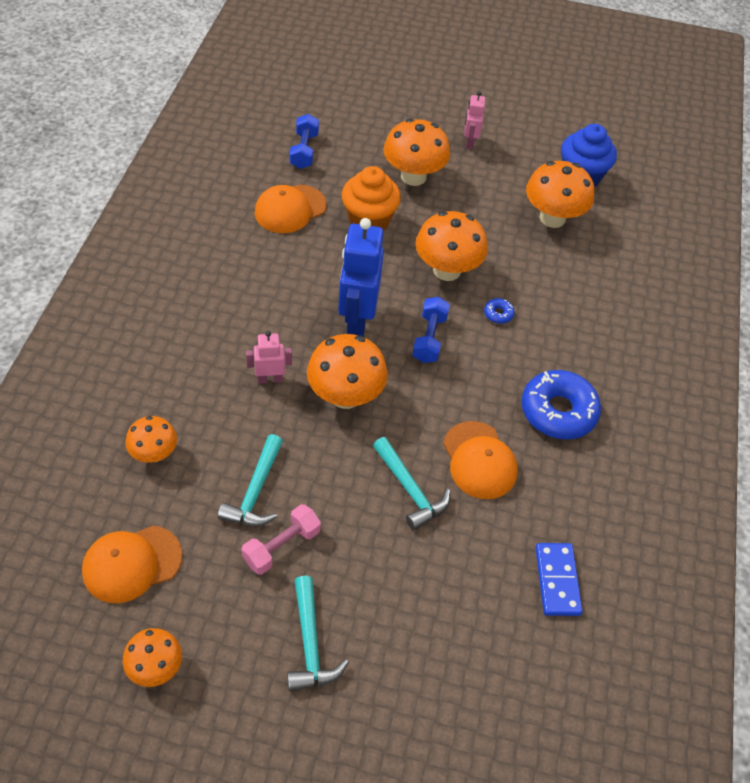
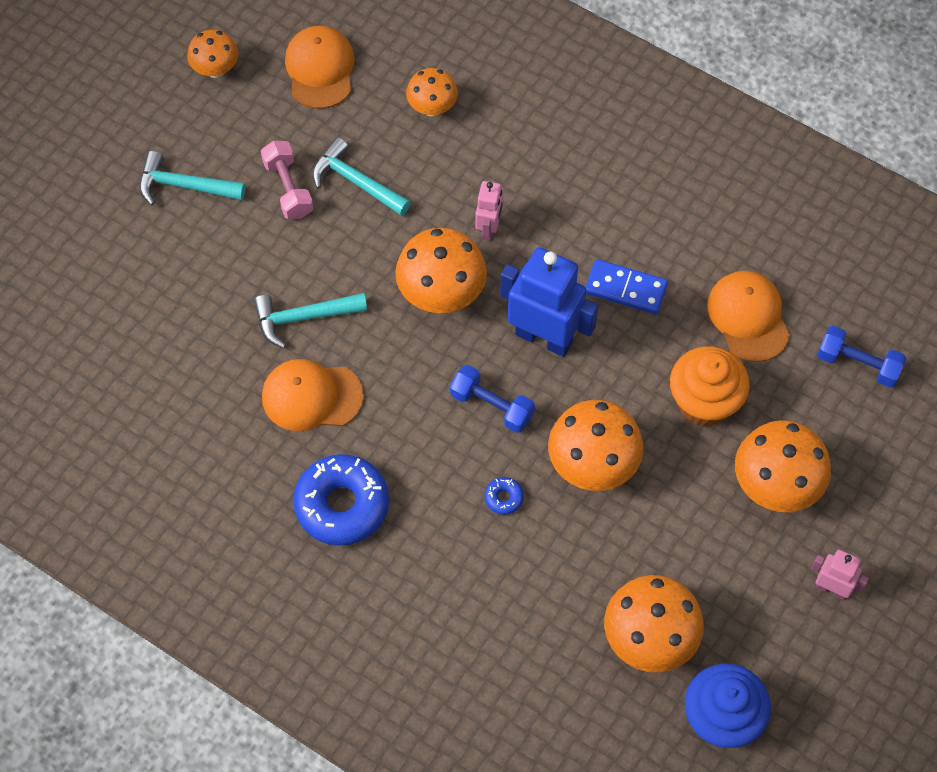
camera: 115 degrees right, 10 degrees up
(557, 580) = (150, 414): blue domino -> blue domino (625, 288)

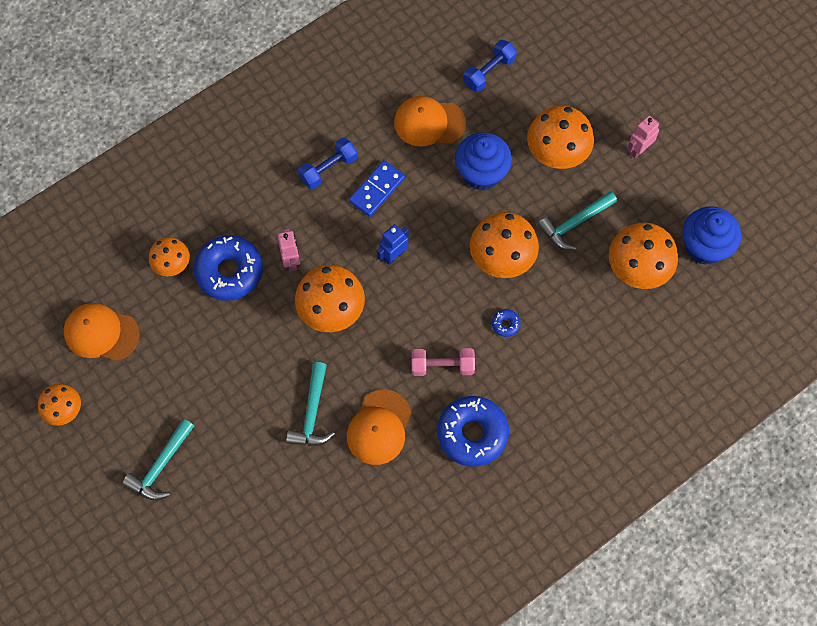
camera: 70 degrees left, 5 degrees up
(288, 188) = (197, 389): pink dumbbell -> pink dumbbell (442, 366)
(356, 181) = (212, 339): turquoise hammer -> turquoise hammer (574, 223)
(448, 168) = (229, 271): none -> blue donut
(489, 228) = (291, 261): pink robot -> pink robot turned 45 degrees clockwise
(491, 406) = (433, 308): blue dumbbell -> blue dumbbell (328, 169)
(544, 338) = (393, 255): blue robot -> blue robot, size x0.52
(704, 402) = (481, 173): orange cupcake -> blue cupcake

